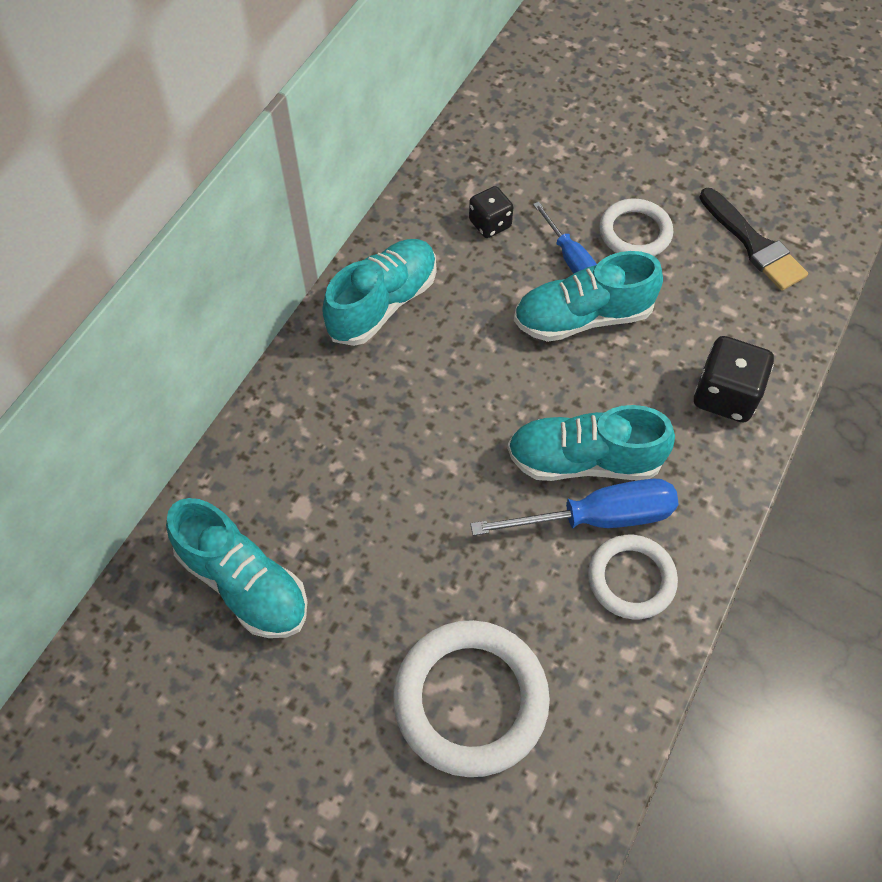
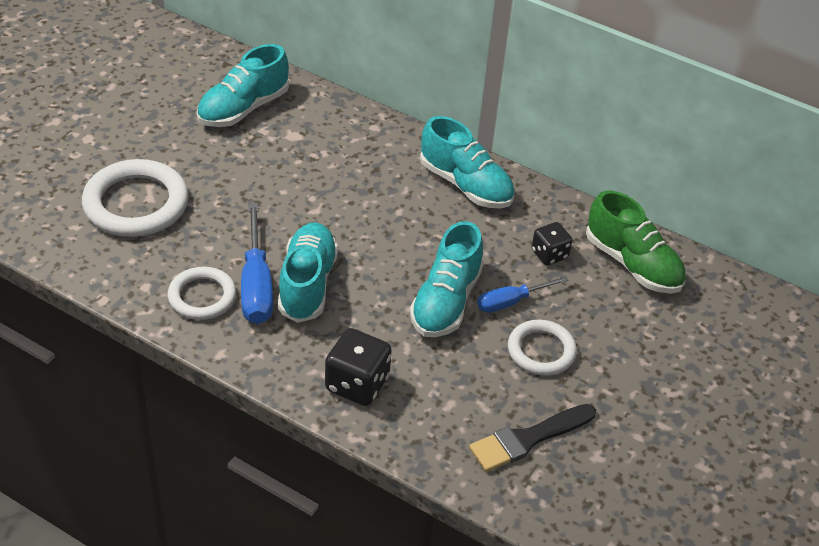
camera: 90 degrees right, 15 degrees down
(492, 154) = (632, 264): none -> green shoe
(582, 317) = (446, 301): turquoise shoe -> turquoise shoe turned 150 degrees counterclockwise

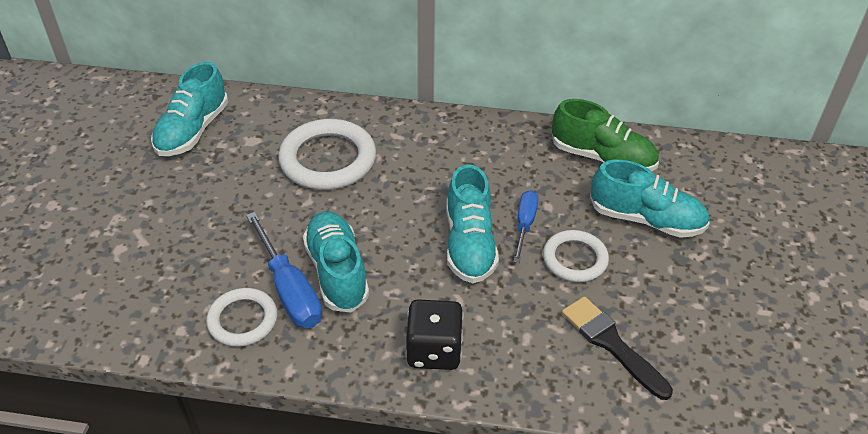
camera: 20 degrees left, 0 degrees up
(136, 204) = (131, 252): white ring -> white ring (328, 159)
(466, 185) = (428, 136): turquoise shoe -> turquoise shoe (646, 219)
(511, 302) = (524, 225): blue screwdriver -> blue screwdriver turned 150 degrees clockwise
(528, 439) = (611, 344): black brush -> black brush turned 105 degrees clockwise
(549, 254) = (531, 172): black dice -> none

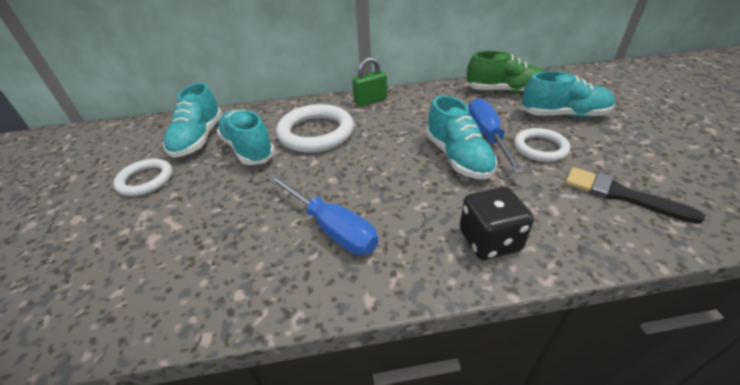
camera: 15 degrees left, 5 degrees down
(243, 320) = (299, 266): white ring -> white ring (145, 180)
(337, 272) = (366, 203): turquoise shoe -> turquoise shoe (248, 149)
(418, 126) = (370, 101): none -> green padlock
(524, 225) = (487, 137): blue screwdriver -> blue screwdriver, size x1.60

